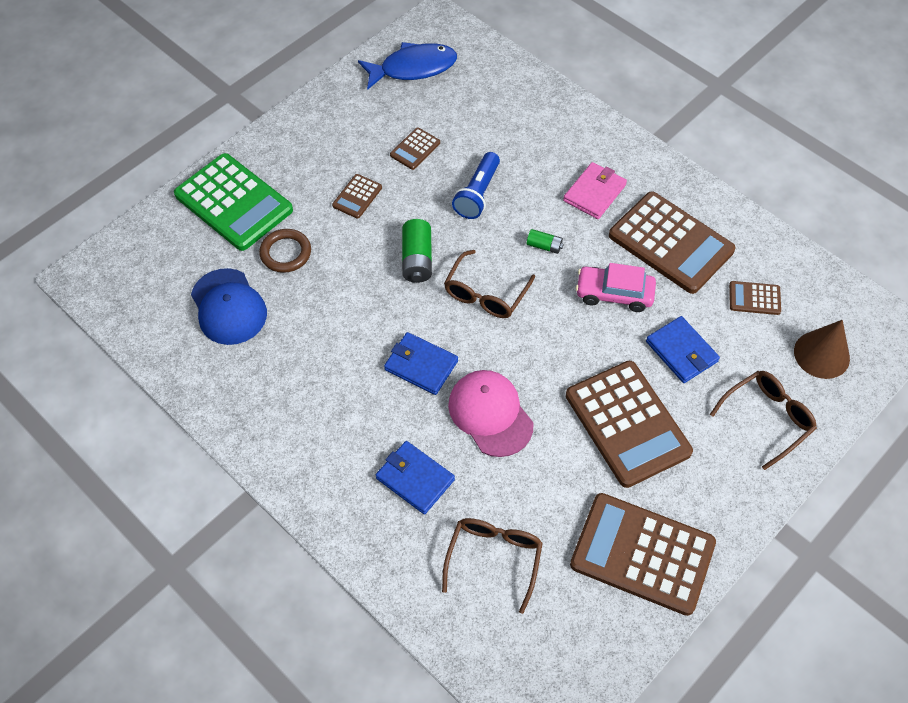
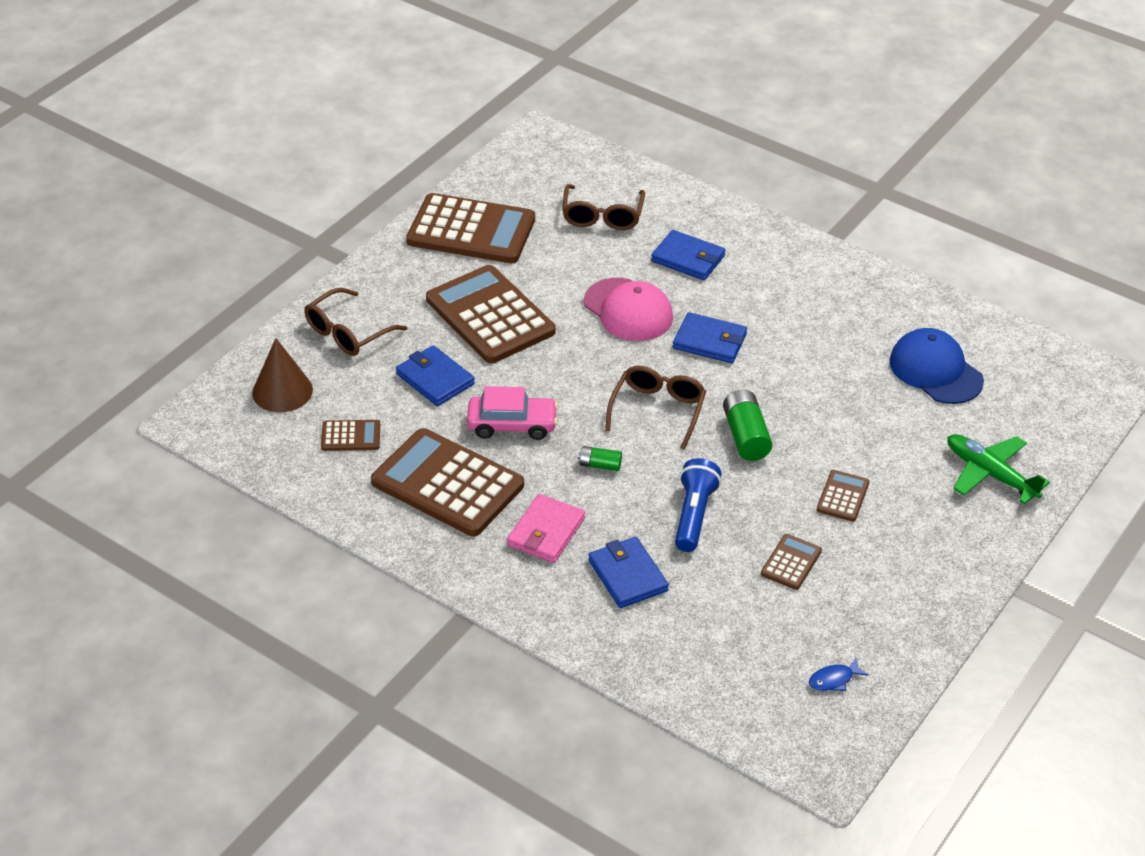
camera: 170 degrees right, 15 degrees down
(233, 203) = (990, 474): green calculator -> green plane
(285, 253) = (900, 427): brown ring -> none
(413, 68) = (834, 680): blue fish -> blue fish, size x0.42
(537, 152) = (627, 575): none -> blue wallet

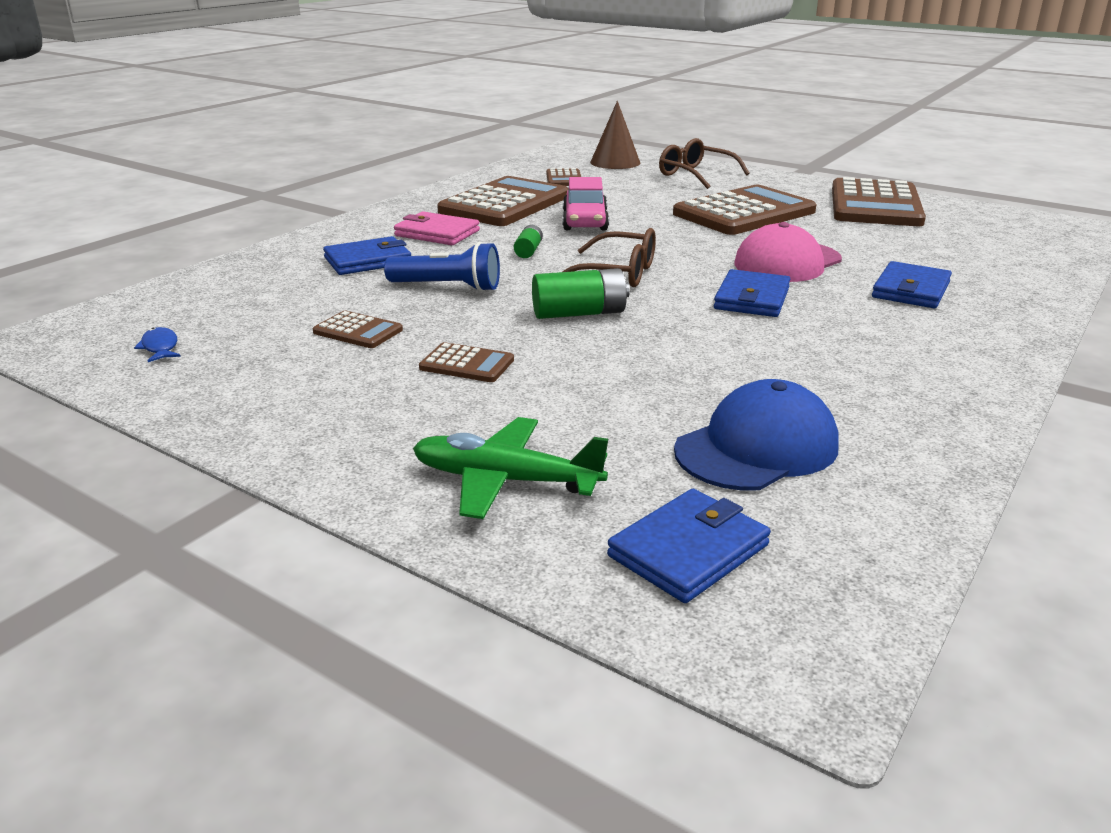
camera: 90 degrees right, 15 degrees down
(435, 379) = (643, 198): blue wallet -> blue wallet (688, 550)
(602, 216) = (954, 252): brown glasses -> none
(990, 474) = (505, 480): green plane -> green plane turned 120 degrees counterclockwise

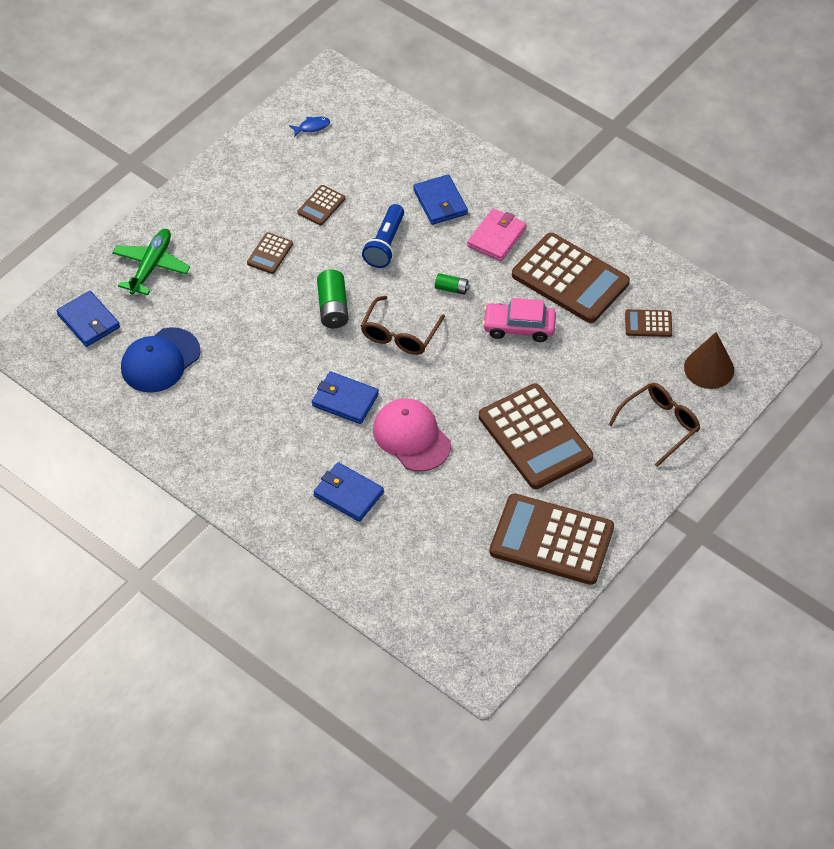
camera: 95 degrees right, 25 degrees up
(757, 448) = (160, 360): blue cap -> blue cap turned 75 degrees clockwise

